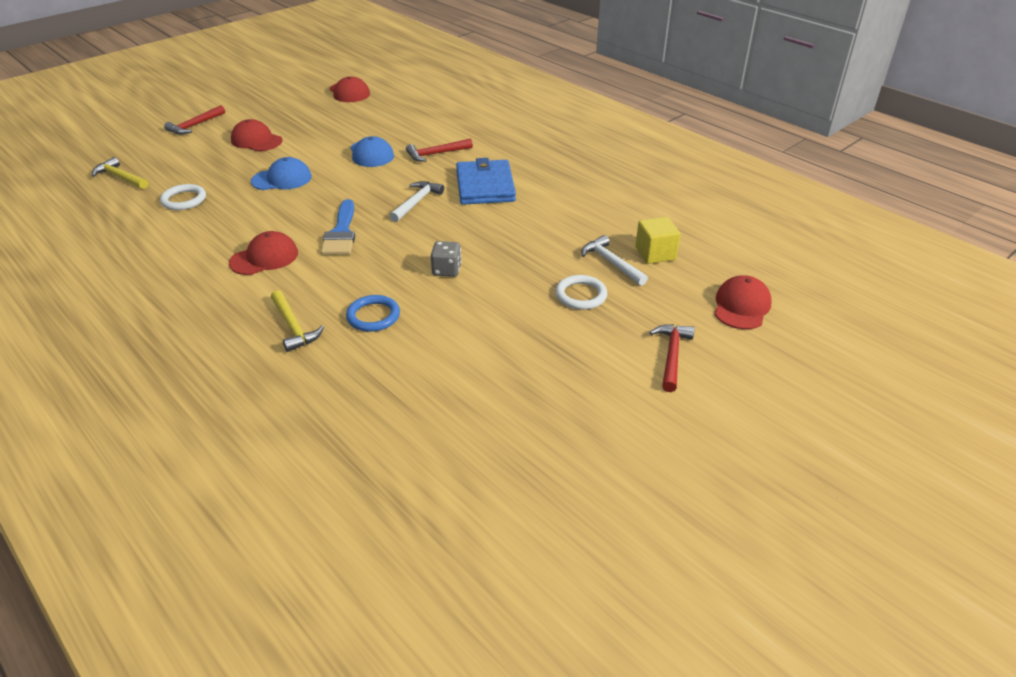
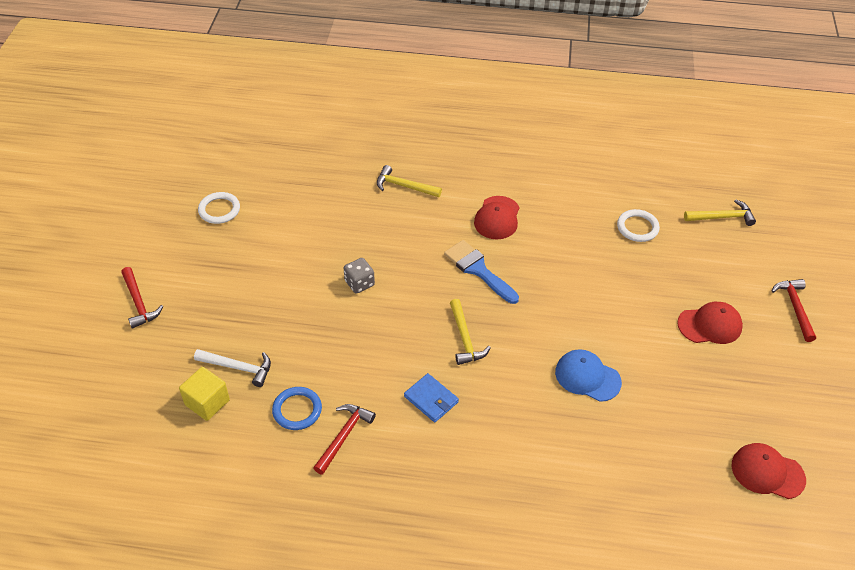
camera: 140 degrees right, 10 degrees up
(282, 179) = (607, 293): blue cap -> none
(373, 316) = (365, 220): blue ring -> blue ring (297, 410)
(416, 202) = (465, 338): white hammer -> yellow hammer
(436, 154) = (530, 418): red hammer -> red hammer (343, 436)
(485, 186) = (431, 399): blue wallet -> blue wallet, size x0.56
(581, 295) = (239, 319): white ring -> white ring (219, 210)
(741, 306) = (104, 381): red cap -> none

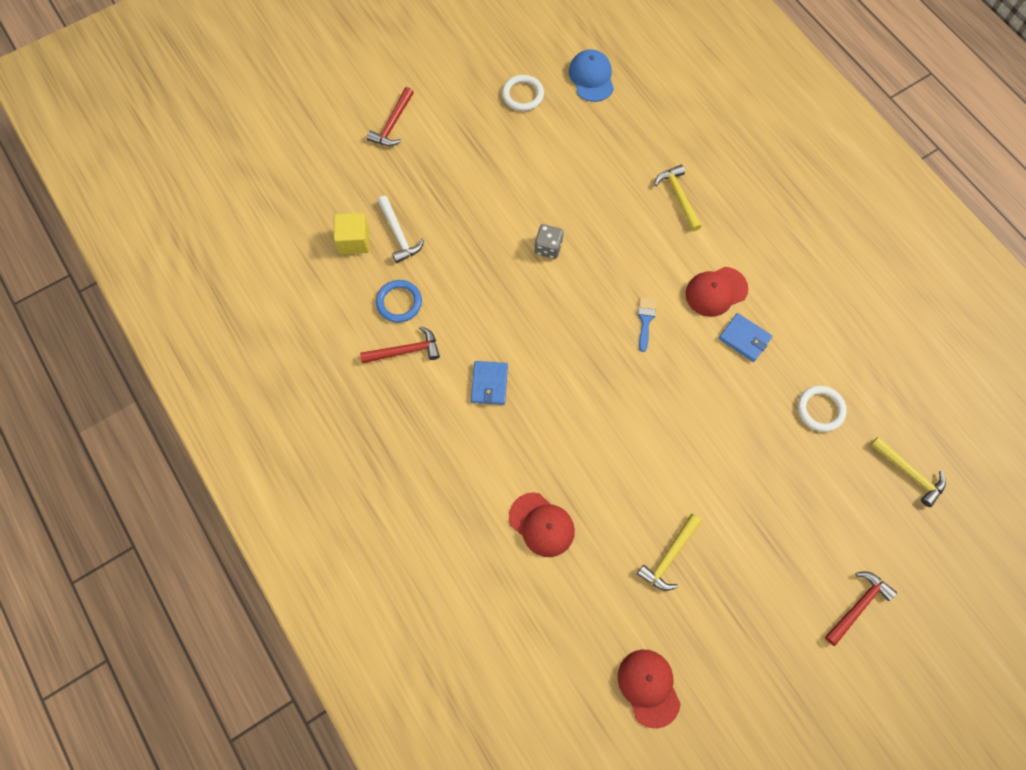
camera: 50 degrees right, 20 degrees up
(465, 338) = (567, 363): yellow hammer -> yellow hammer (669, 556)
(478, 270) = (645, 320): blue brush -> blue brush, size x0.59
(547, 228) = (744, 338): none -> blue wallet
(587, 377) = (615, 482): blue cap -> blue cap (591, 77)
(710, 325) = (764, 544): red cap -> red cap (541, 524)

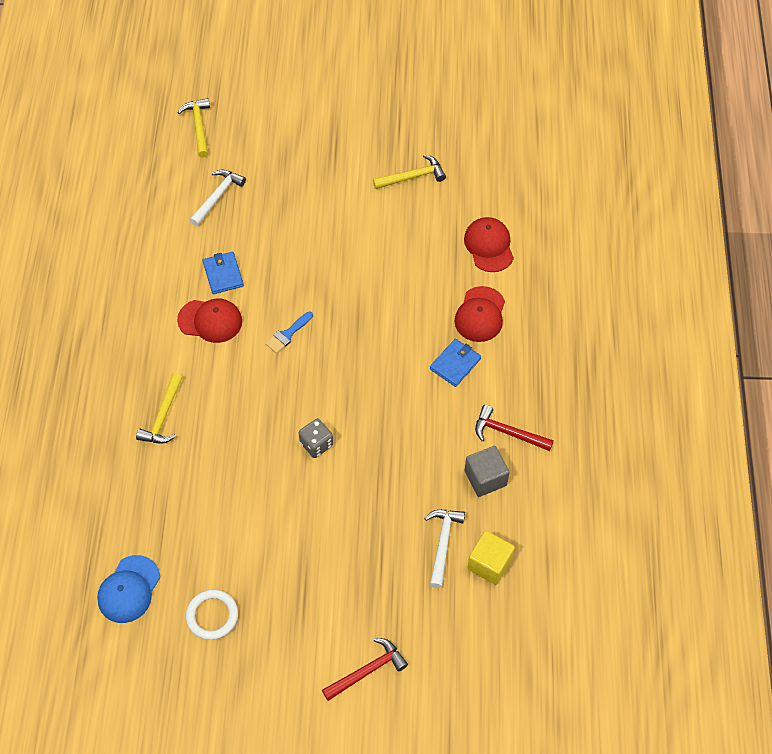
camera: 145 degrees left, 10 degrees down
(399, 302) = (485, 478): blue ring -> grey cube
(648, 687) = (489, 120): red cap -> red cap (480, 314)
(820, 409) = (217, 196): white ring -> white hammer
(858, 605) = (312, 83): red hammer -> none

